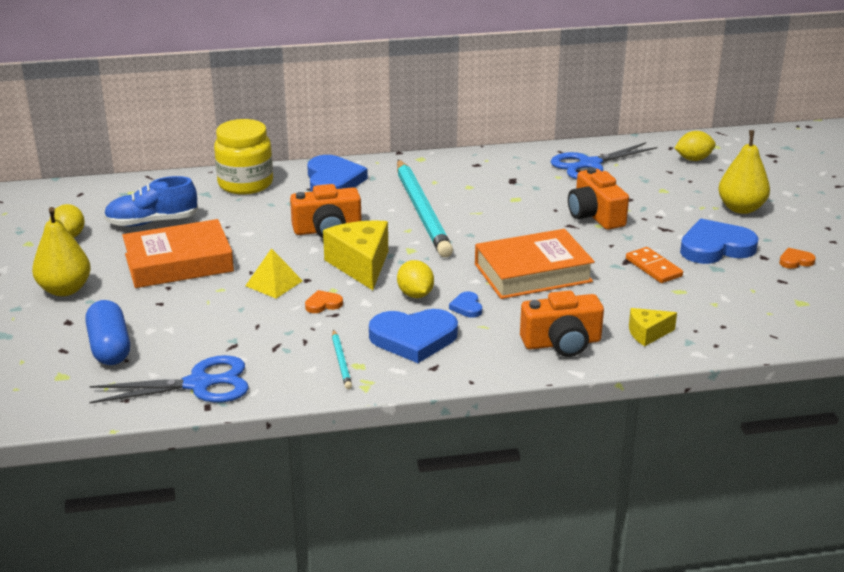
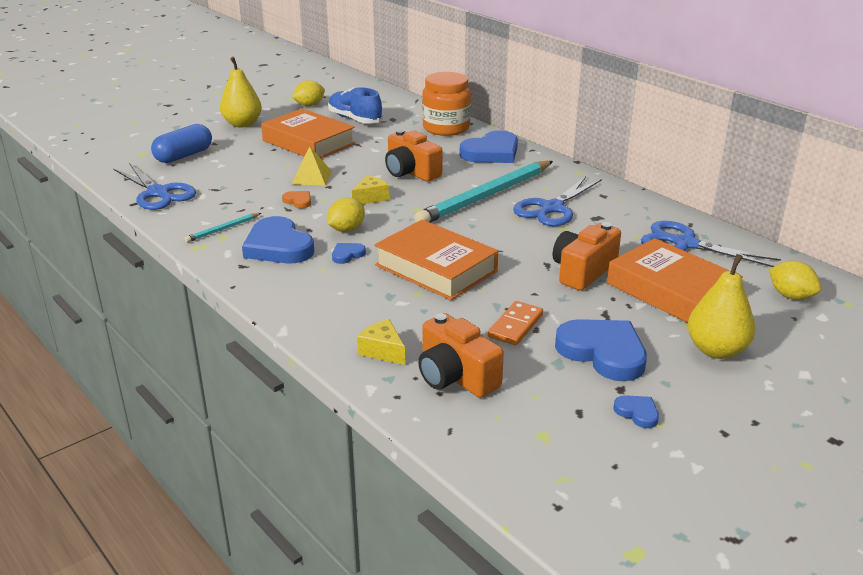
camera: 60 degrees right, 0 degrees up
(245, 184) = (446, 128): yellow jar -> orange jar
(361, 265) = (370, 198): yellow cheese -> yellow cheese, size x0.54
(476, 192) = (552, 208): none -> blue scissors
(562, 343) = (327, 311): orange camera -> orange camera (455, 376)
(652, 194) = (671, 290): none -> orange book
(795, 261) = (637, 413): orange heart -> blue heart

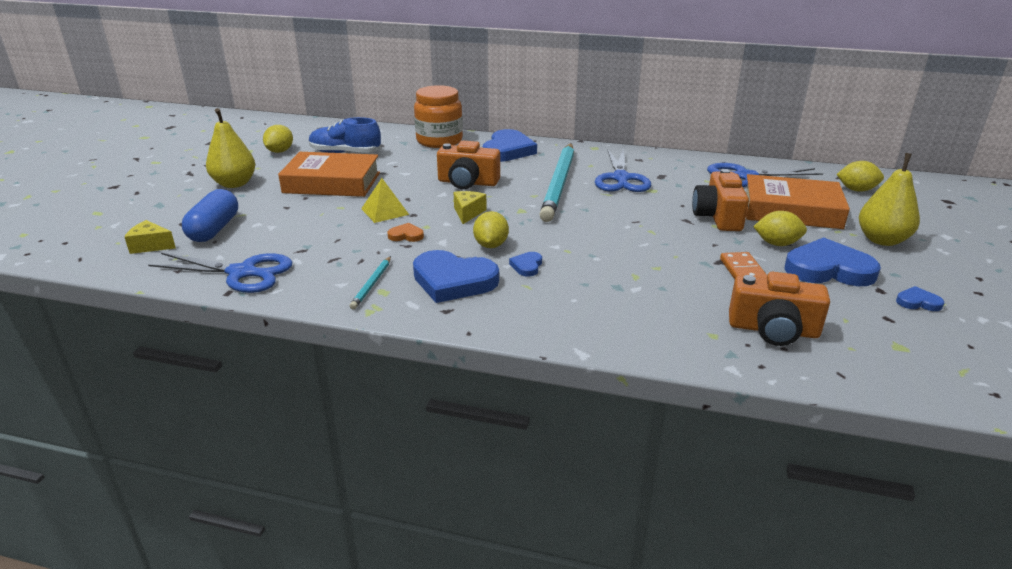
camera: 35 degrees left, 0 degrees up
(383, 351) = (689, 334): yellow cheese -> yellow cheese (150, 246)
(436, 268) = (615, 251): orange book -> none
(595, 314) = (777, 244): none -> yellow lemon

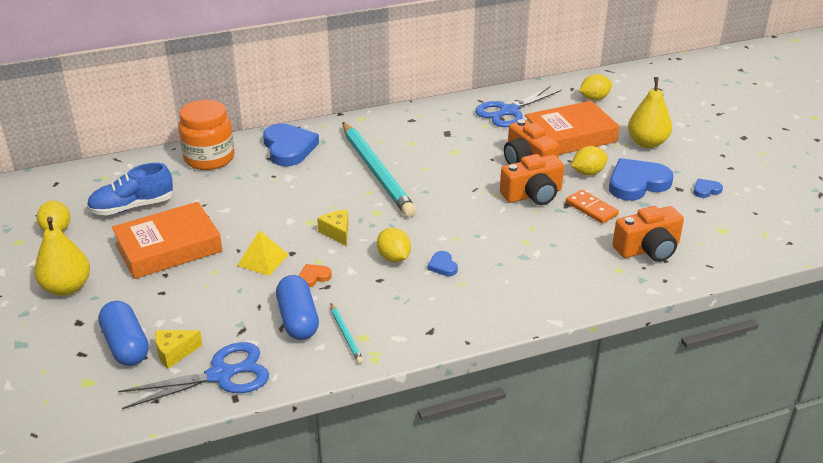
camera: 35 degrees left, 5 degrees up
(150, 246) = (88, 389): yellow cheese -> yellow cheese (174, 353)
(351, 259) = (298, 319): none -> blue capsule
(453, 281) = (404, 303): blue heart -> none
(467, 182) = (297, 199): orange camera -> orange camera (533, 195)
(621, 178) = (419, 147): blue scissors -> none

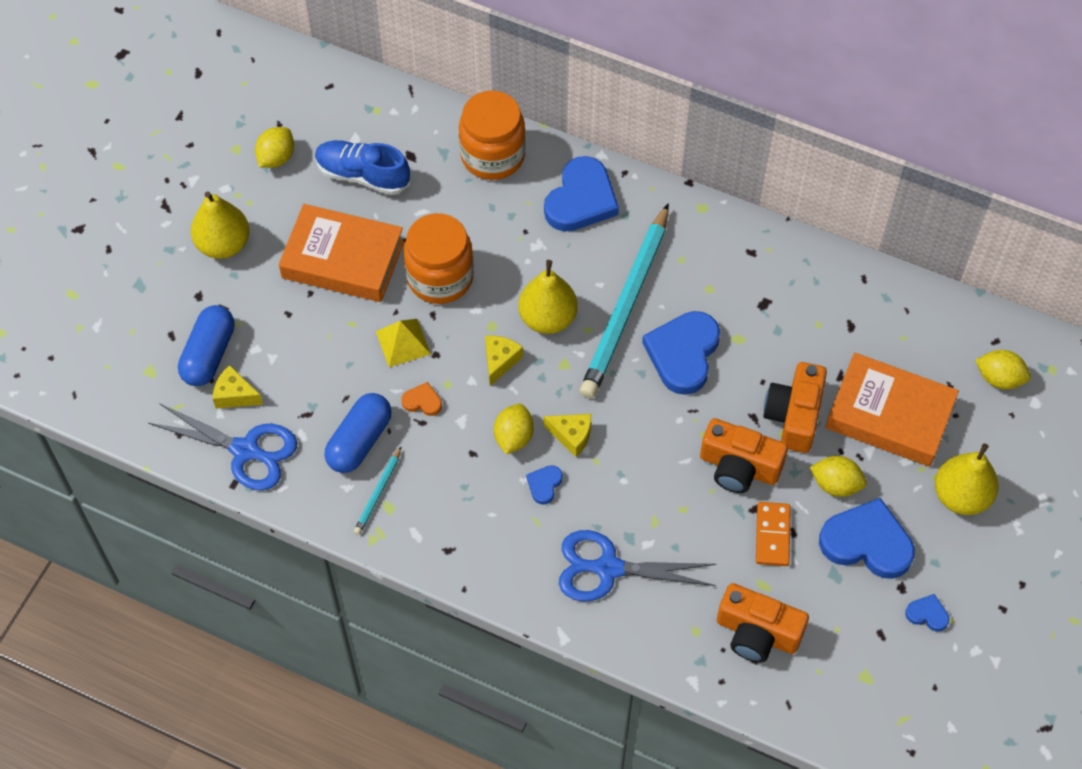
camera: 45 degrees right, 25 degrees up
(247, 220) = (440, 277): none -> orange jar
(339, 200) = (547, 318): none -> yellow pear
(426, 237) = (571, 436): none -> yellow cheese
(436, 172) = (683, 354): none -> blue heart
(509, 111) = (873, 322): blue scissors -> blue scissors (608, 568)

